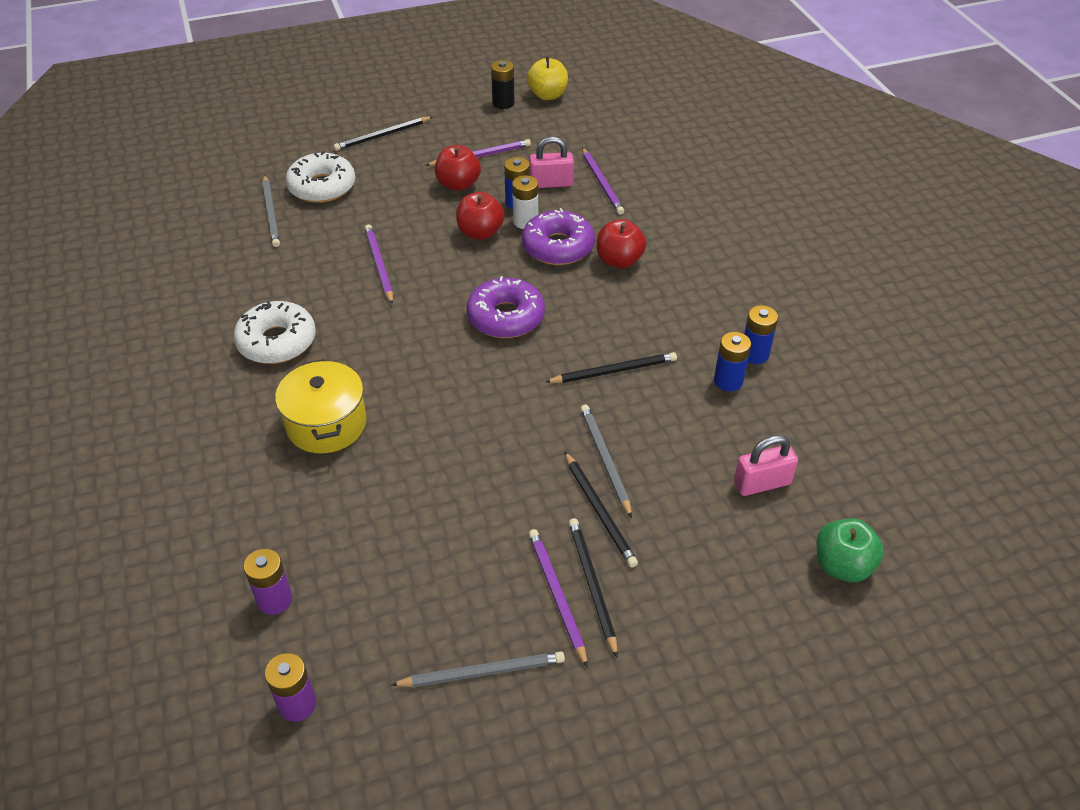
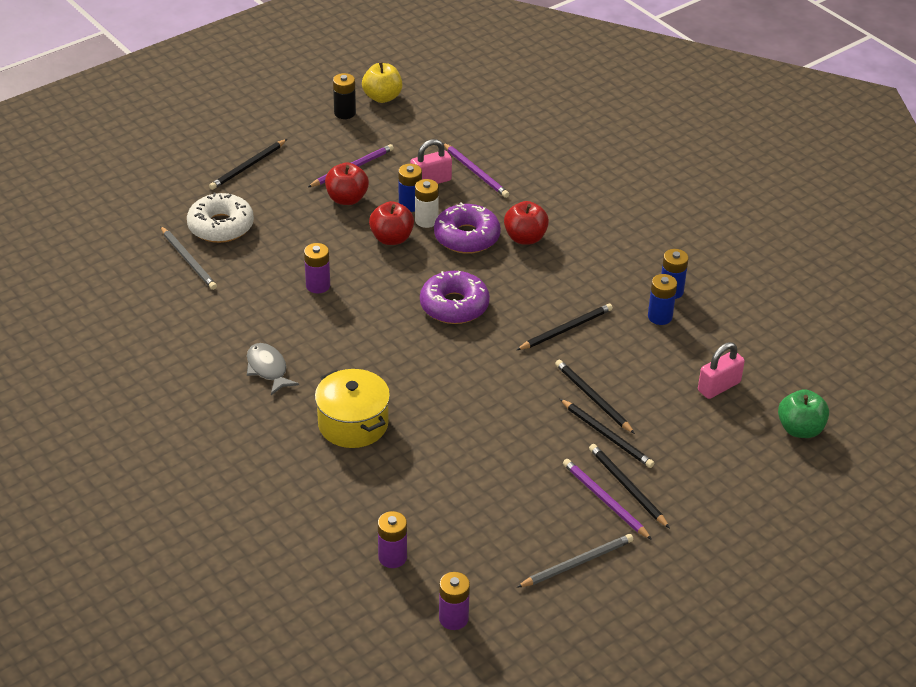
camera: 20 degrees left, 5 degrees down
(277, 341) = (268, 369): white donut -> grey fish
(379, 265) = (318, 285): purple pencil -> purple battery
(605, 460) = (592, 398): grey pencil -> black pencil

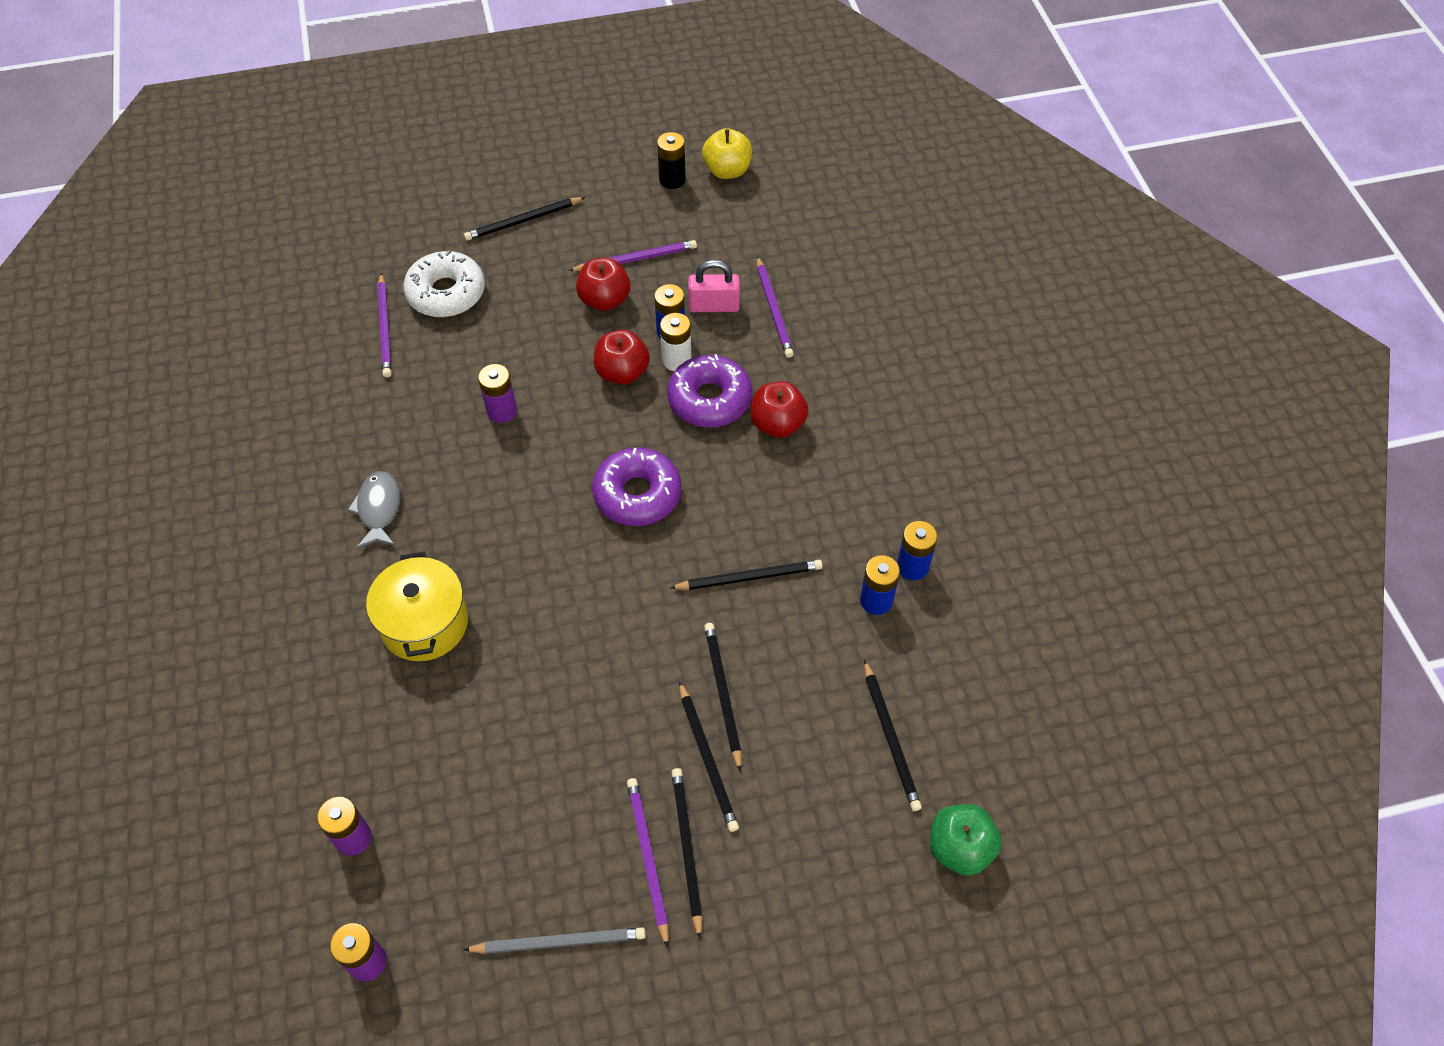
camera: 25 degrees right, 15 degrees up
(188, 260) = (385, 328): grey pencil -> purple pencil
(719, 387) = (890, 738): pink padlock -> black pencil

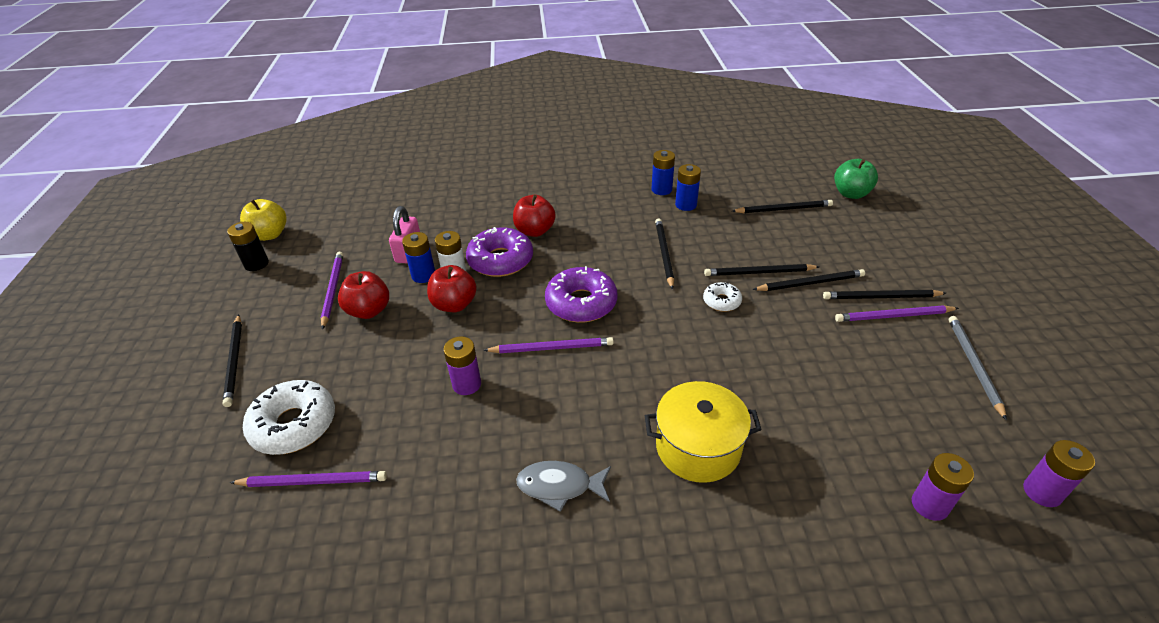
camera: 80 degrees left, 15 degrees down
(657, 647) = (721, 301): none -> white donut
(773, 310) = (428, 224): purple pencil -> purple pencil (552, 348)

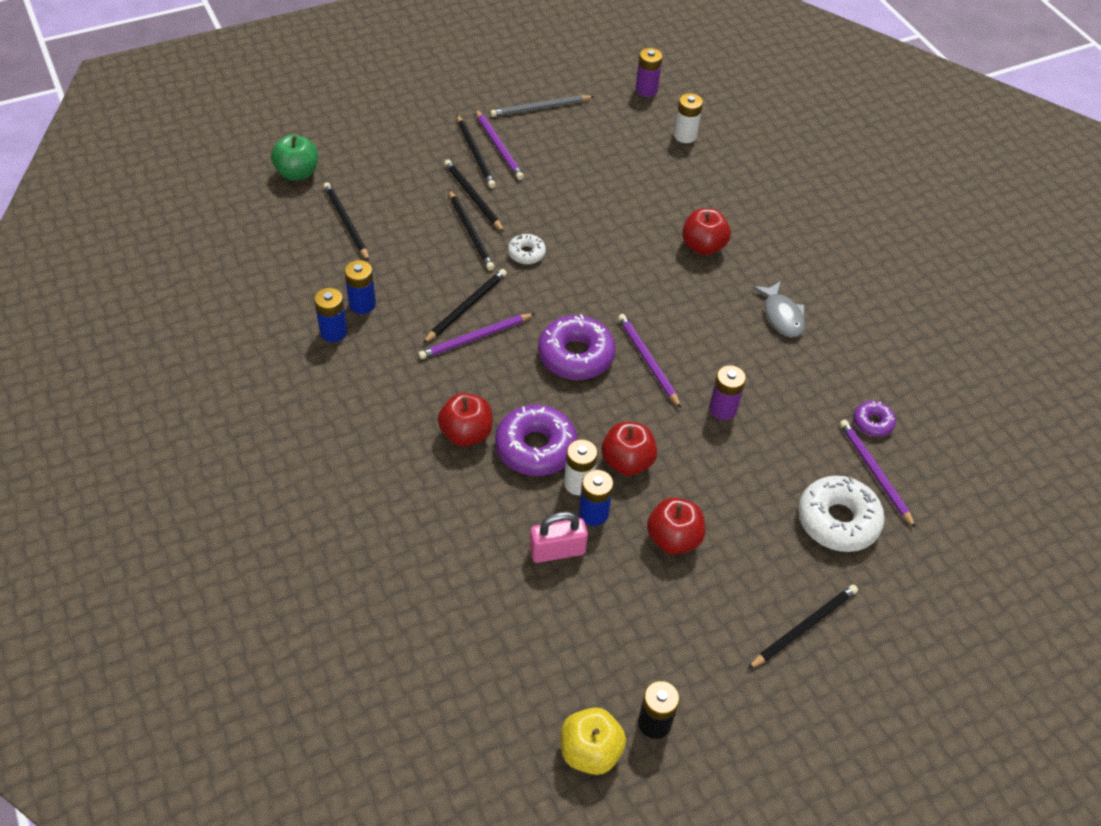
camera: 115 degrees left, 10 degrees up
(333, 290) = (658, 596): purple pencil -> purple pencil (475, 338)
(367, 511) = (872, 423): none -> purple donut
(664, 253) = (466, 307): black pencil -> black pencil turned 150 degrees clockwise
(698, 447) = (703, 246): yellow pot -> red apple
(929, 505) = (685, 135): purple battery -> white battery

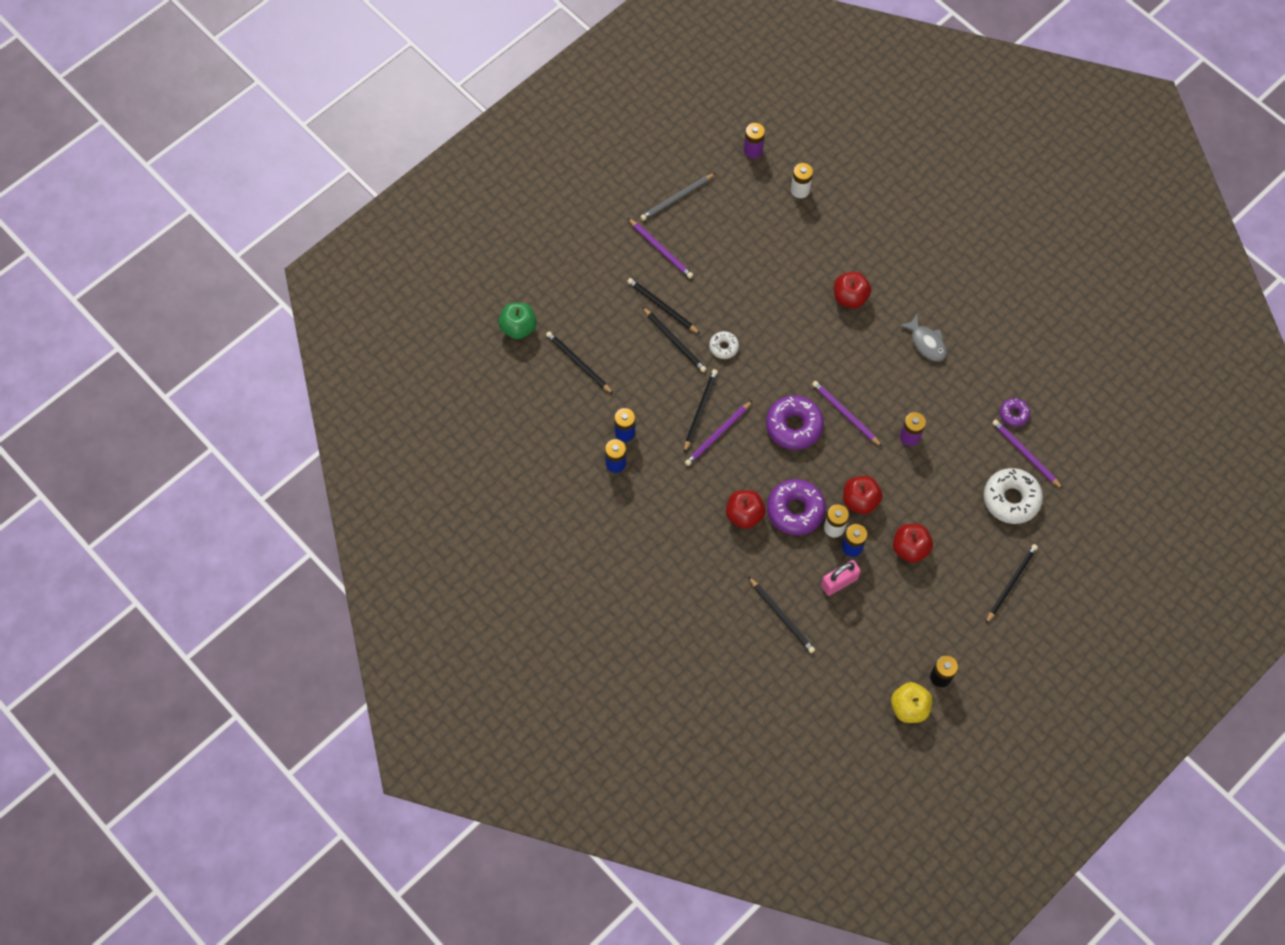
camera: 15 degrees left, 15 degrees up
(475, 153) = (645, 263): black pencil -> black pencil (782, 616)

